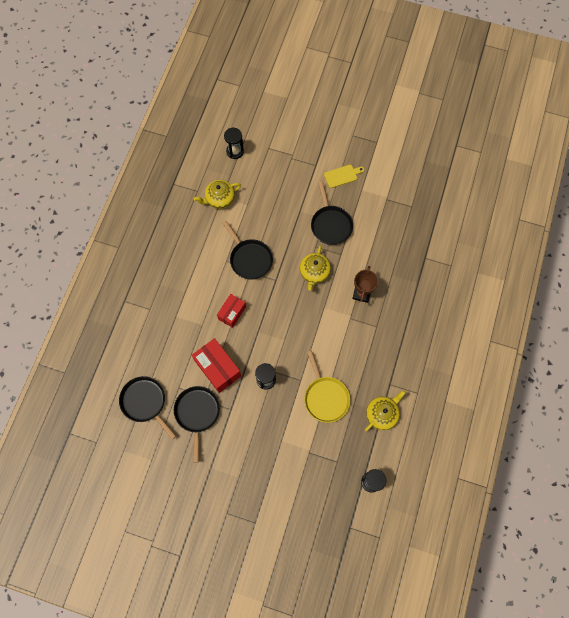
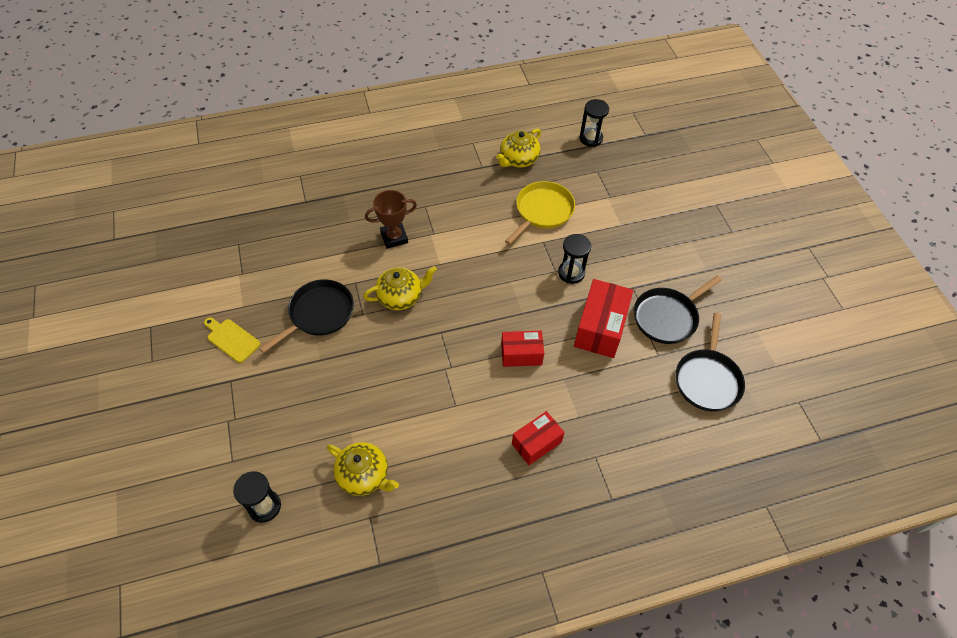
camera: 125 degrees left, 15 degrees down
(177, 286) = (536, 443): none -> red box
(250, 259) = (432, 378): black pan -> none
(382, 414) = (518, 159): yellow teapot -> yellow teapot turned 60 degrees counterclockwise

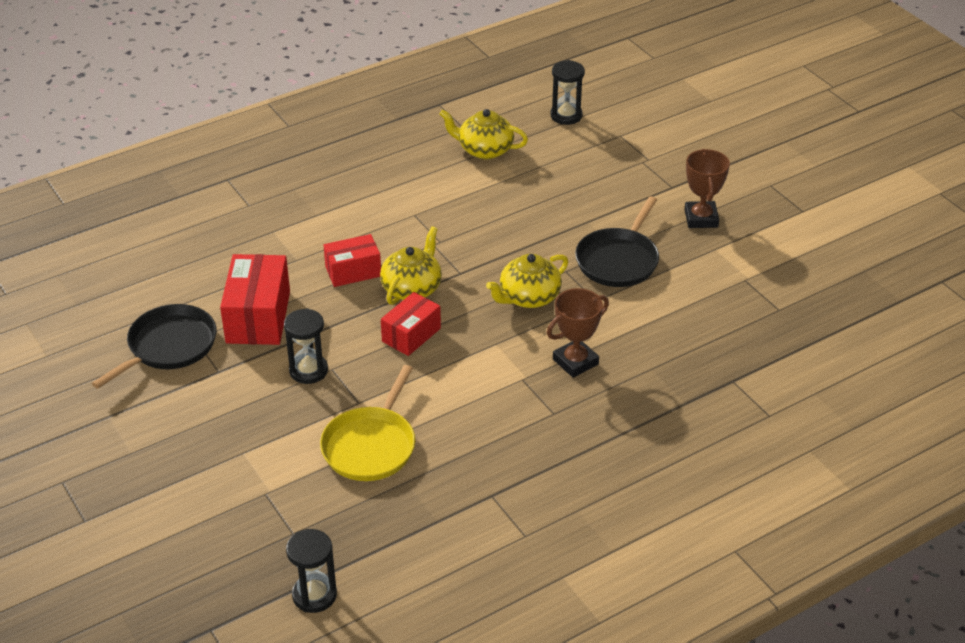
camera: 165 degrees right, 15 degrees down
(231, 339) = (701, 218): yellow cutting board -> brown trophy
(518, 159) = (434, 523): yellow teapot -> yellow teapot (412, 288)
(536, 443) = (315, 203): red box -> red box (411, 335)
(707, 379) = (118, 292): black pan -> none

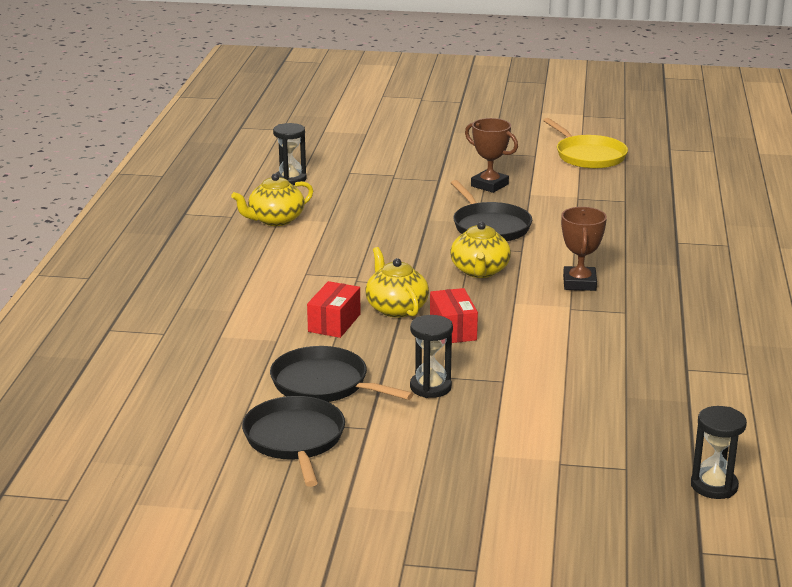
camera: 50 degrees left, 15 degrees down
(258, 317) = (324, 384): red box -> black pan
(370, 446) = (563, 395): yellow pan -> yellow pan (588, 156)

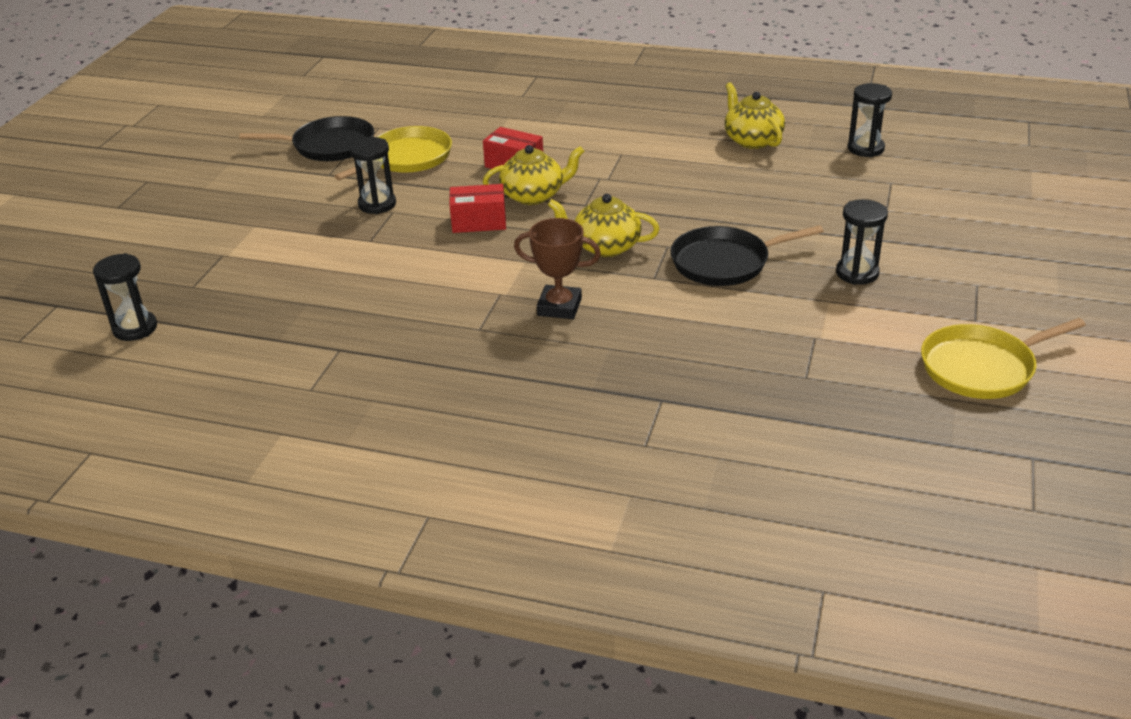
camera: 100 degrees right, 10 degrees up
(324, 384) = (407, 158): black pan -> yellow pan
(489, 185) = (857, 273): brown trophy -> black hourglass

